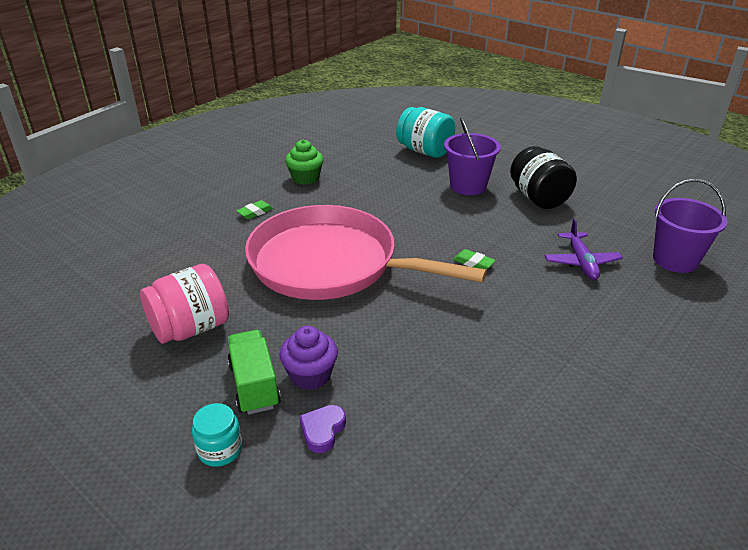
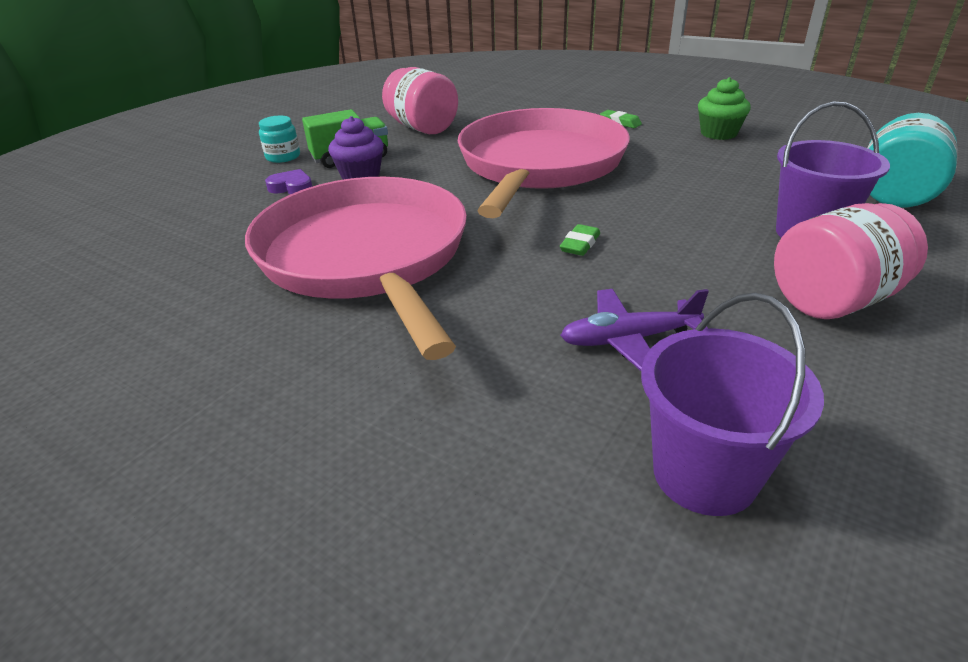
camera: 85 degrees right, 0 degrees up
(484, 366) = (366, 256): none -> pink pan
(538, 198) = (833, 300): black jar -> pink jar

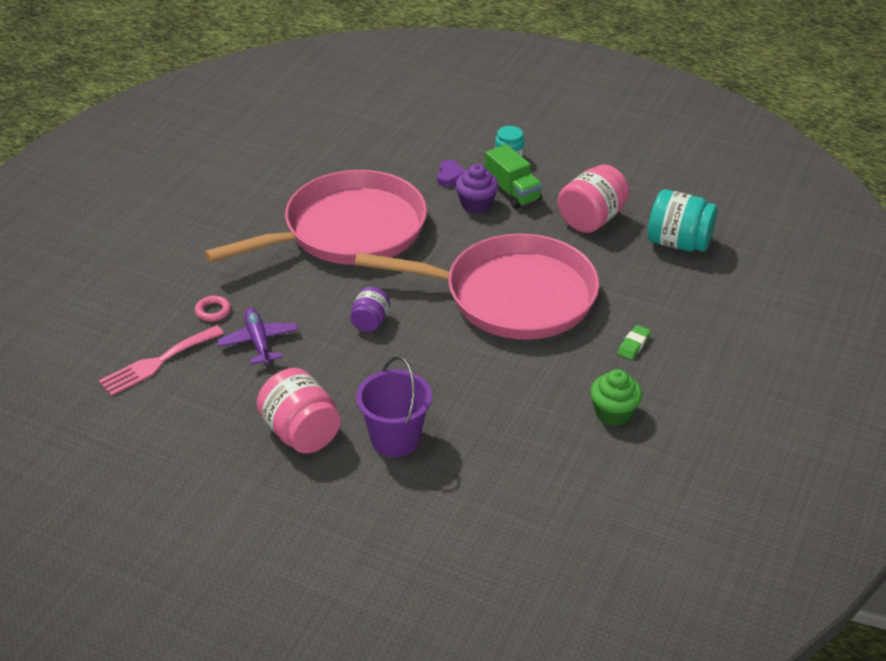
camera: 80 degrees right, 5 degrees up
(541, 394) = (213, 311): none -> pink ring
(580, 244) = (370, 322): green eraser -> purple jar
(704, 474) = (157, 362): purple bucket -> pink fork
(895, 194) = (475, 507): turquoise jar -> turquoise jar (678, 243)

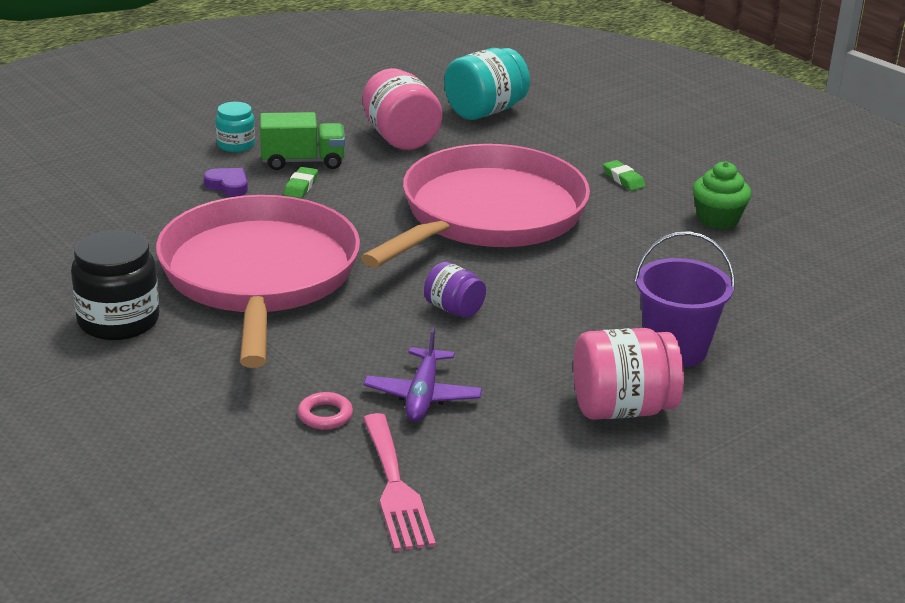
camera: 65 degrees left, 10 degrees down
(258, 342) = (422, 396): purple plane -> purple plane turned 90 degrees counterclockwise
(259, 201) = (118, 321): none -> black jar
(476, 204) = (301, 186): purple cupcake -> green eraser

